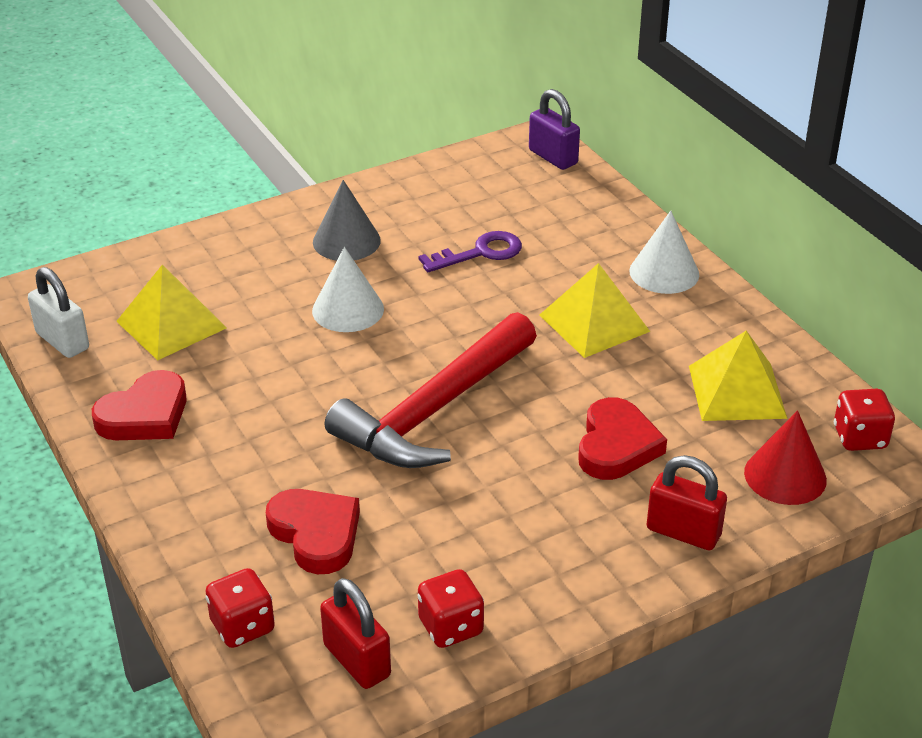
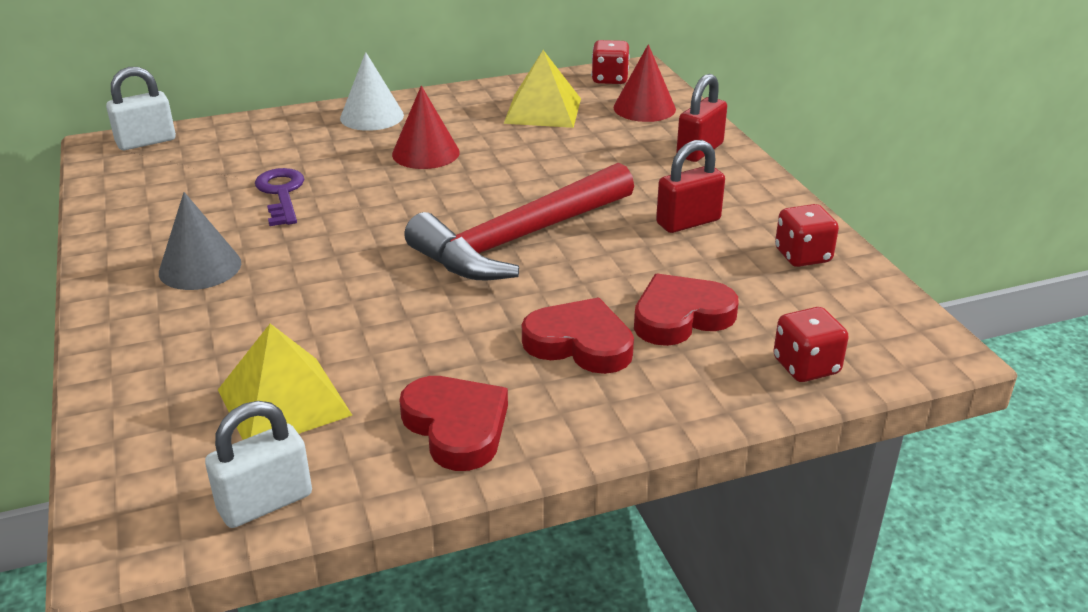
camera: 80 degrees left, 5 degrees down
(348, 309) = (330, 275): white cone -> none
(357, 660) = (845, 305): red padlock -> red padlock (688, 222)
(434, 411) = (518, 240): red hammer -> red hammer turned 90 degrees clockwise
(553, 157) = (146, 142): purple padlock -> white padlock
(594, 323) = (425, 153): yellow pyramid -> red cone
(616, 446) = (593, 163): red heart -> red heart (580, 343)

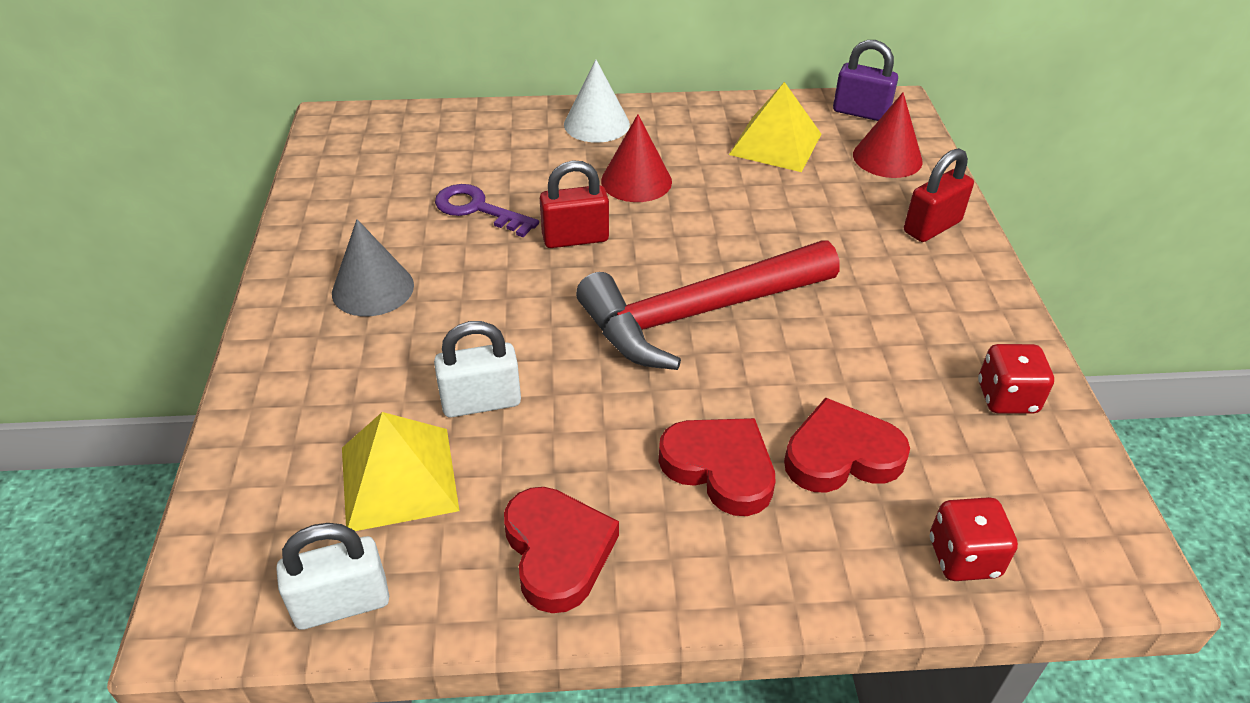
camera: 15 degrees right, 10 degrees up
(146, 142) = (371, 122): white padlock -> white padlock (481, 402)
(281, 194) = (477, 209): purple key -> purple key turned 60 degrees counterclockwise
(609, 79) = (860, 112): red dice -> purple padlock
(688, 222) = (889, 324): red padlock -> red padlock (575, 238)

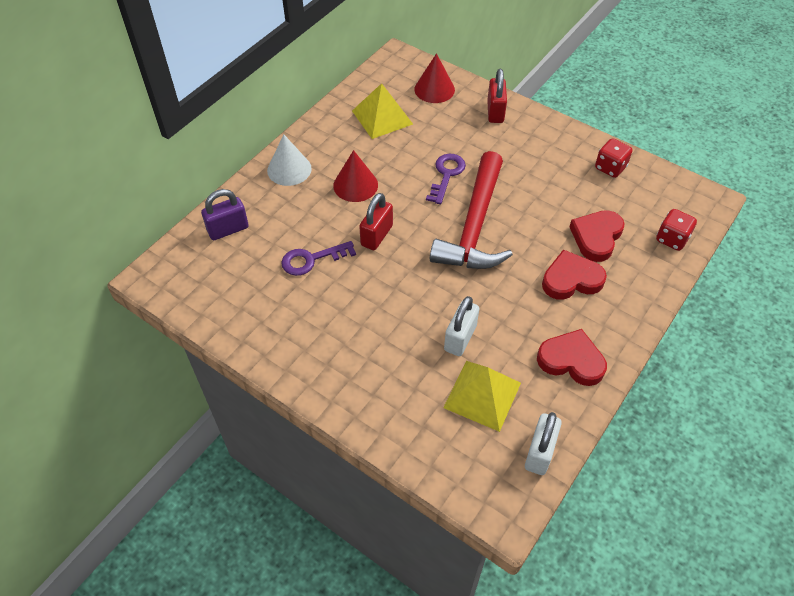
camera: 50 degrees left, 10 degrees up
(373, 289) = (334, 338): grey cone -> none
(754, 242) = (446, 175): none -> purple key
(860, 112) = (391, 72): purple padlock -> purple padlock (228, 229)

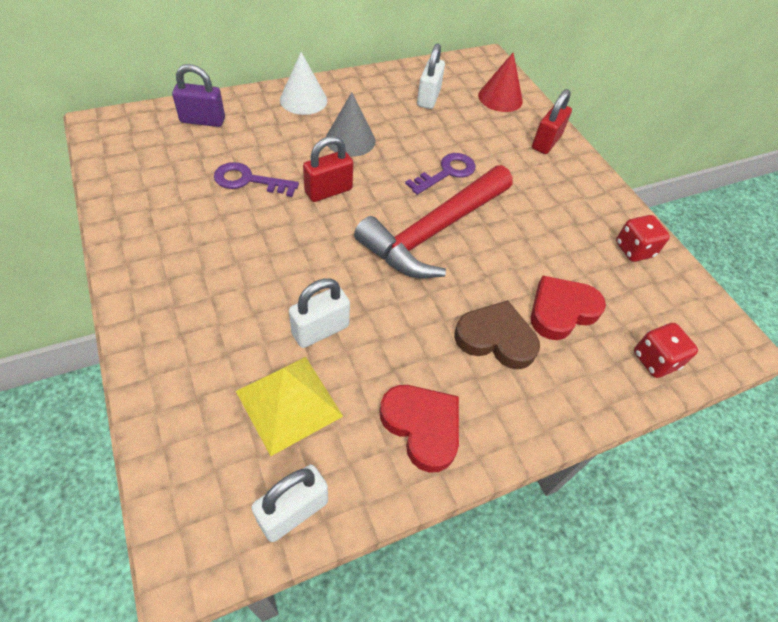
camera: 25 degrees right, 0 degrees up
(355, 185) = (350, 140): red cone -> grey cone
(382, 117) = (428, 98): yellow pyramid -> white padlock
(571, 279) = (496, 338): red heart -> brown heart

